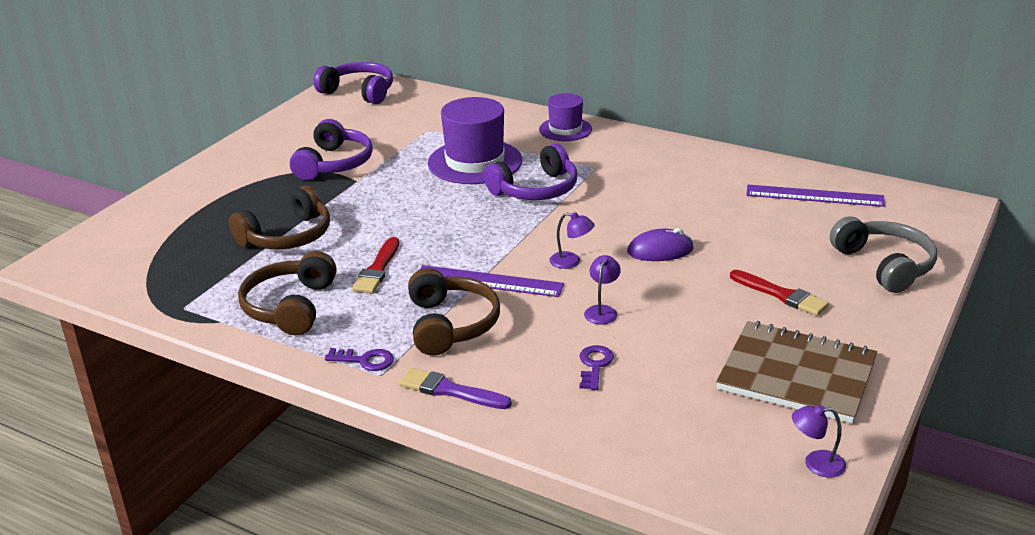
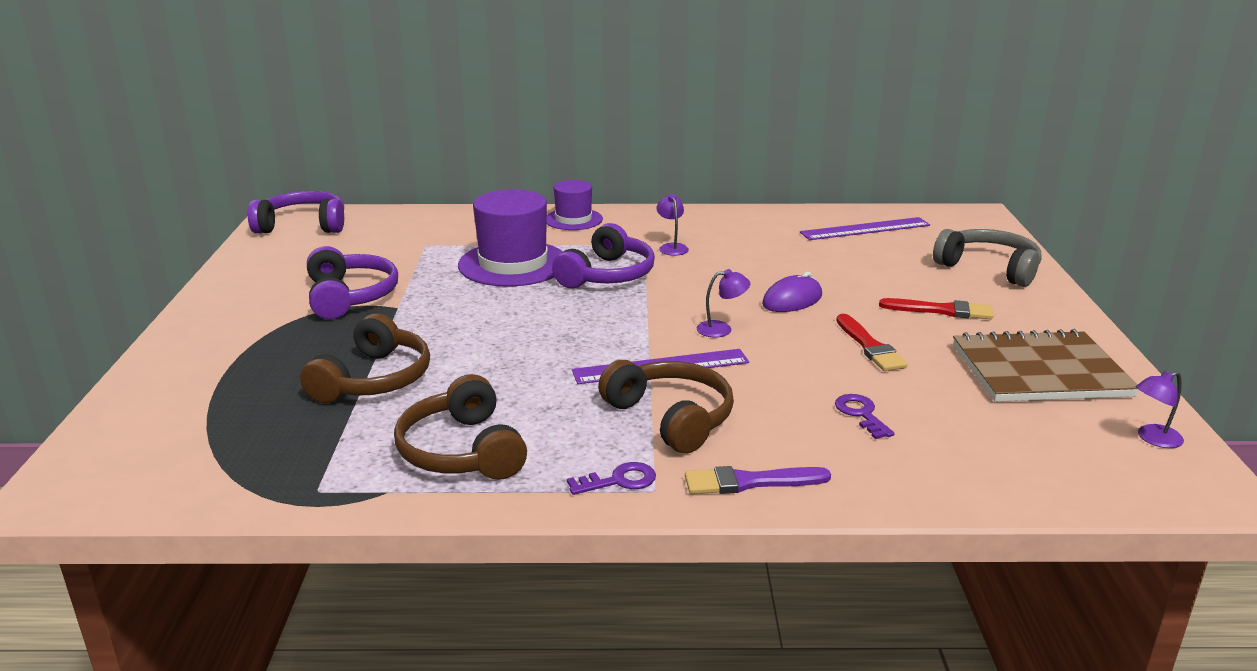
camera: 30 degrees left, 5 degrees down
(377, 269) = (523, 386): red brush -> red brush (870, 346)
(602, 311) = (805, 364): purple lamp -> purple lamp (672, 247)

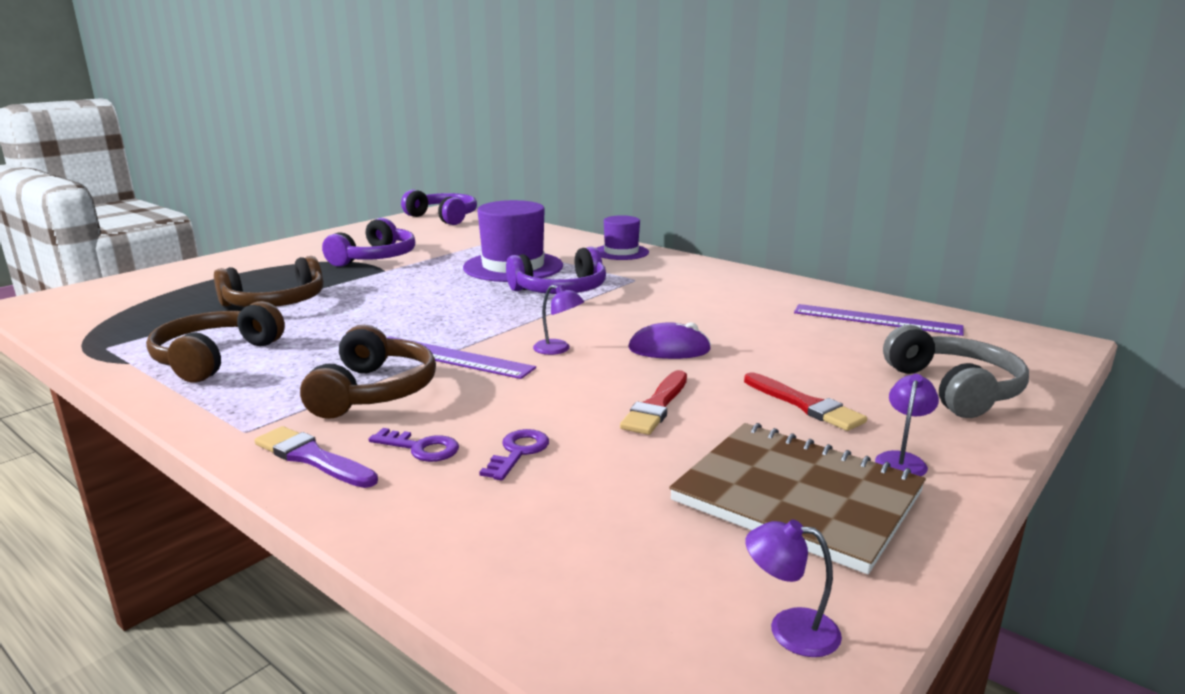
camera: 40 degrees right, 5 degrees down
(619, 480) = (243, 415): purple key -> purple key (421, 448)
(672, 247) = (654, 287): purple lamp -> purple lamp (902, 460)

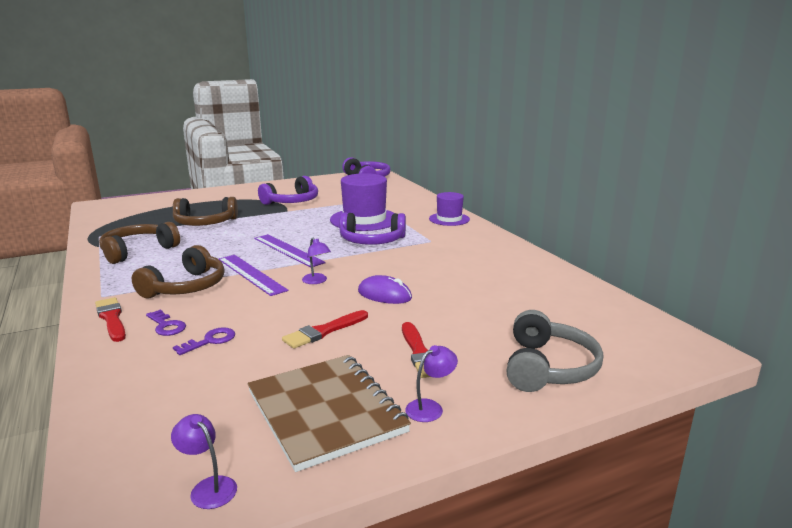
camera: 25 degrees right, 0 degrees up
(312, 458) = (111, 318): purple brush -> red brush
(876, 320) = (567, 302): purple ruler -> purple ruler (288, 250)

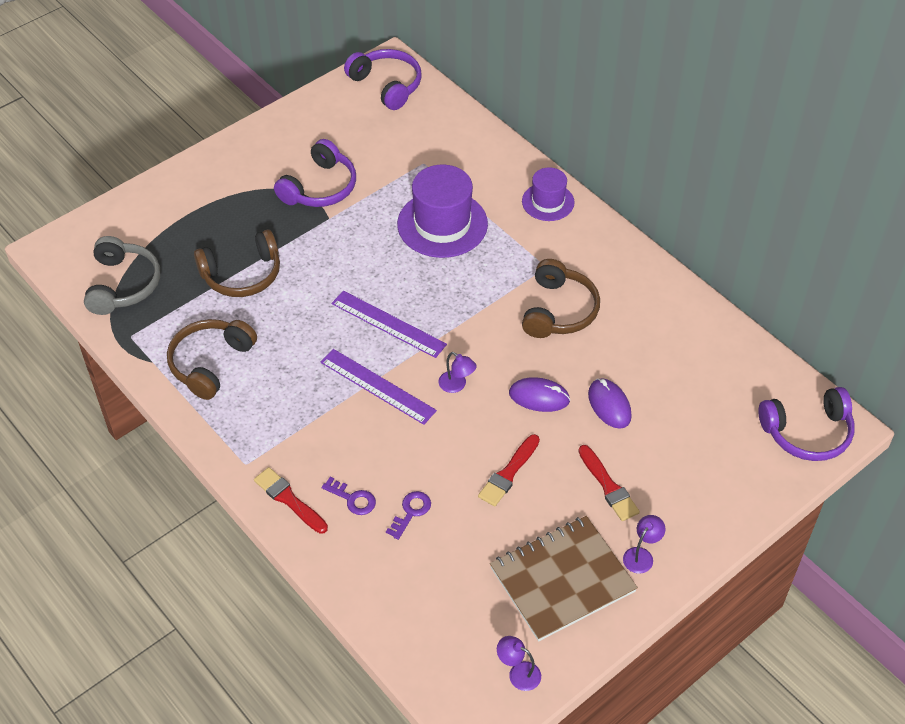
camera: 15 degrees left, 30 degrees up
(186, 287) = (323, 427): brown headphones -> brown headphones (558, 310)
(325, 412) = (562, 580): brown notebook -> brown notebook turned 75 degrees counterclockwise
(372, 241) = (476, 280): purple headphones -> purple headphones (807, 432)
(448, 307) = (609, 405): none -> purple mouse
(548, 367) = (722, 482): grey headphones -> grey headphones (123, 285)

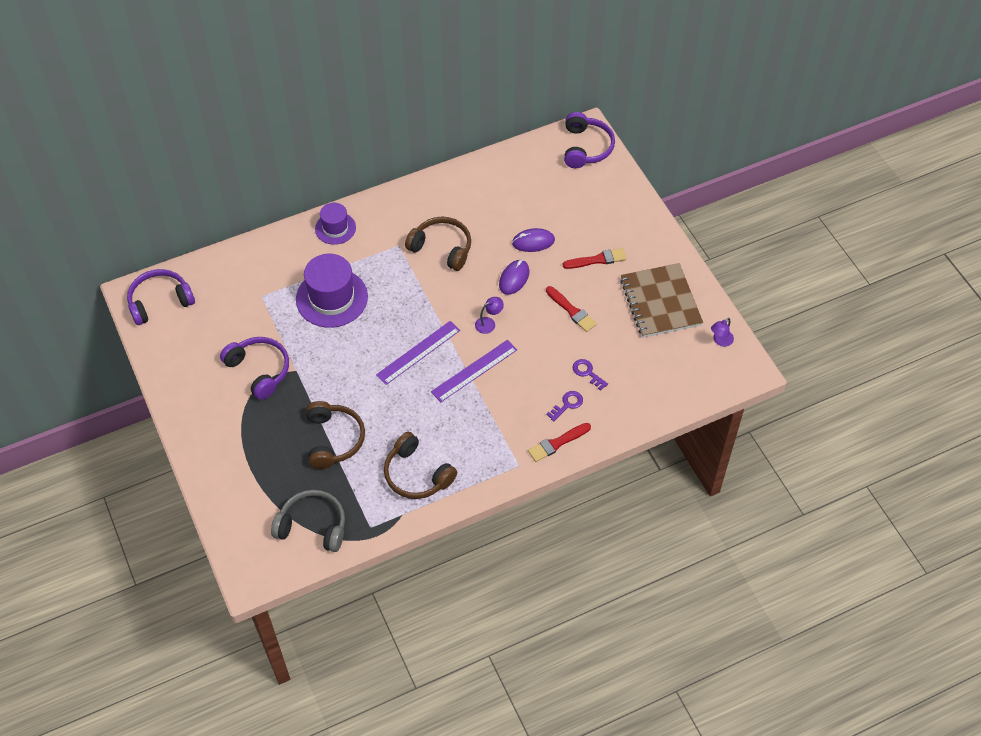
camera: 75 degrees left, 5 degrees up
(641, 555) = (653, 257): purple lamp -> none

